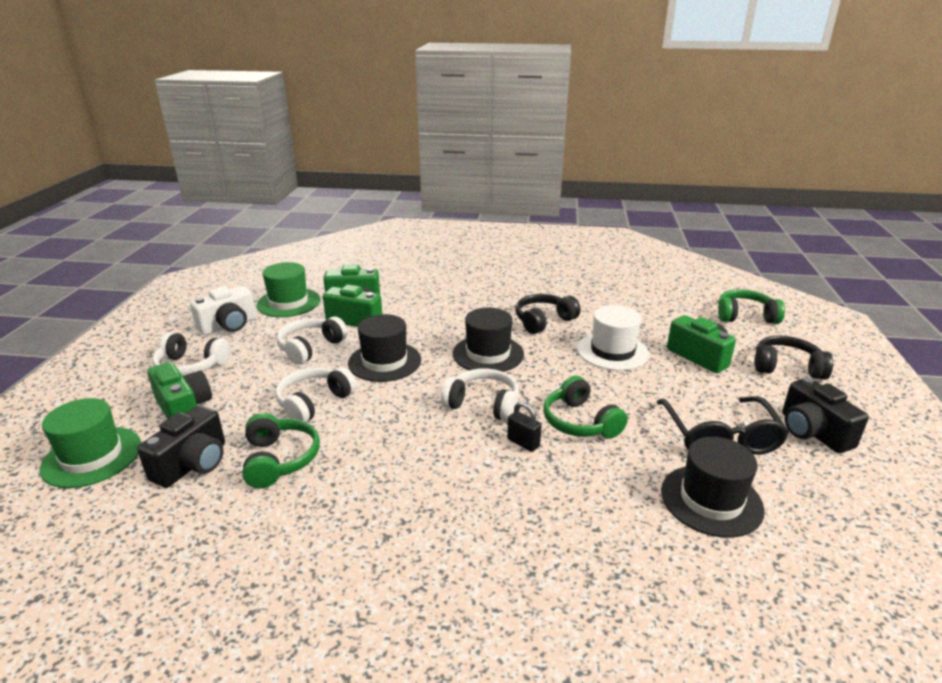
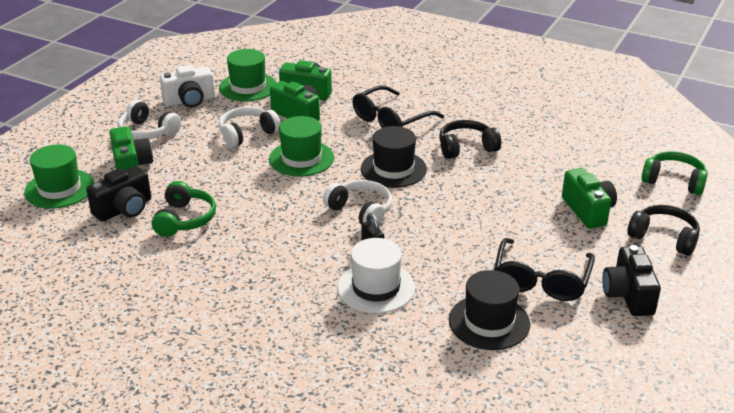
camera: 20 degrees right, 5 degrees up
(314, 402) = (228, 181): white headphones -> none
(384, 361) = (301, 158): black hat -> green hat
(453, 309) = (390, 120): none -> black glasses
(580, 422) = (430, 242): green headphones -> none
(612, 351) = (508, 189): white hat -> white hat (376, 288)

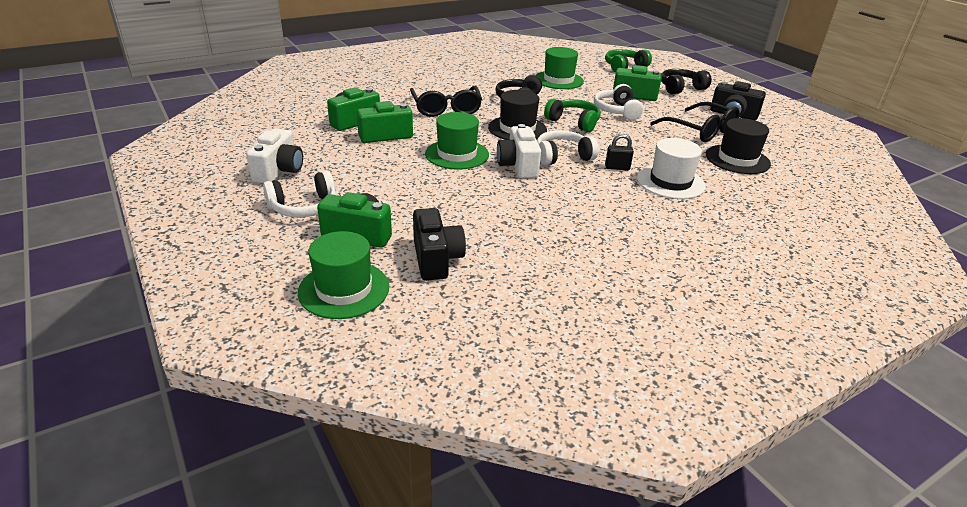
camera: 60 degrees left, 0 degrees up
(184, 219) = (492, 232): green headphones -> green headphones (573, 122)
(247, 134) = (383, 163): white headphones -> white headphones (616, 111)
(248, 87) = (302, 140): green hat -> green hat (558, 80)
(313, 194) = (518, 166): none -> white camera

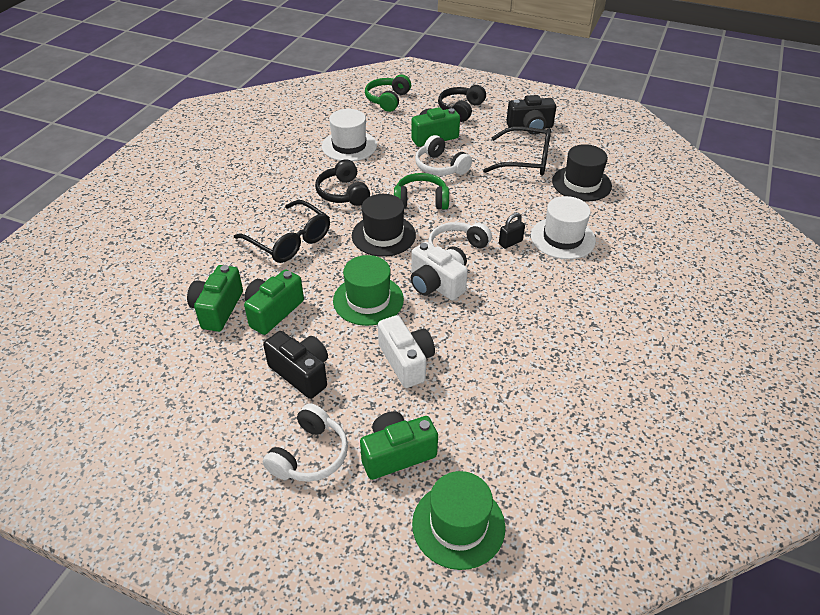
camera: 35 degrees left, 10 degrees up
(279, 171) = (226, 424): white camera -> white camera (406, 361)
(436, 259) = (490, 439): black camera -> black camera (301, 373)
(558, 80) = (349, 146): green hat -> white hat

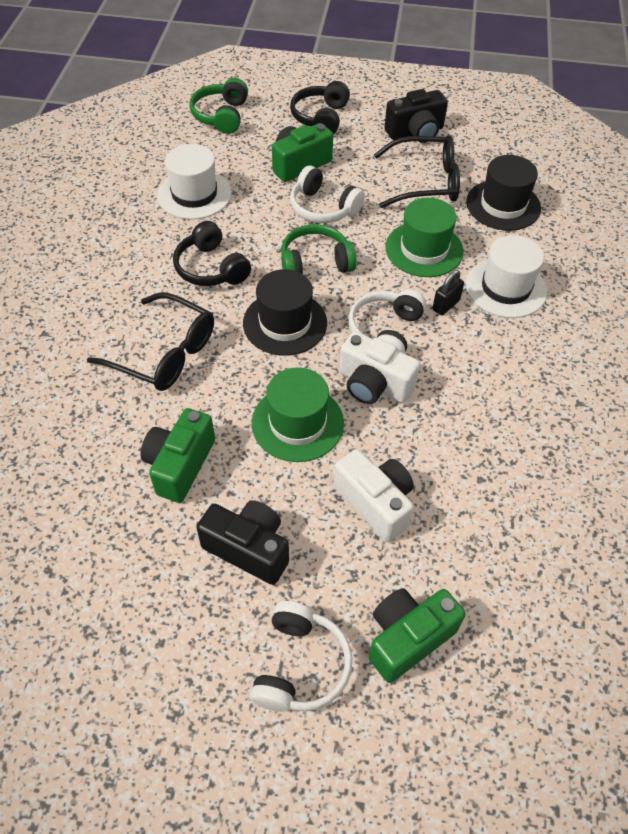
camera: 15 degrees left, 10 degrees up
(218, 309) = (103, 476): green camera -> none
(458, 525) = (513, 718): green hat -> green hat (424, 249)

